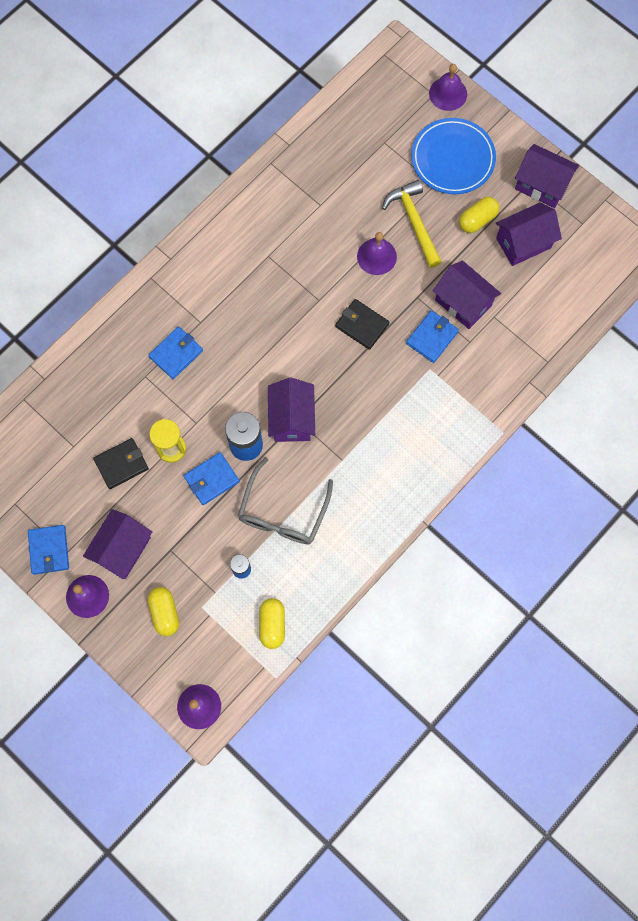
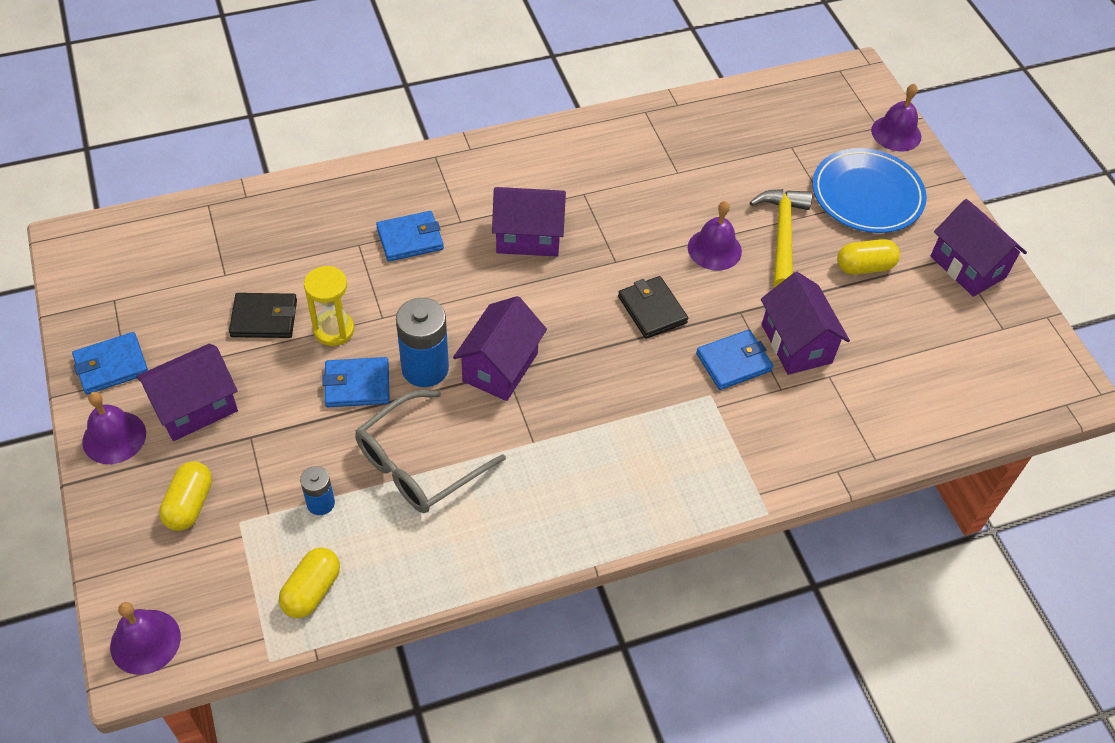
camera: 25 degrees right, 20 degrees down
(49, 550) = (111, 366): blue wallet -> blue wallet turned 45 degrees clockwise
(523, 243) = (912, 315): purple house -> purple house (528, 237)

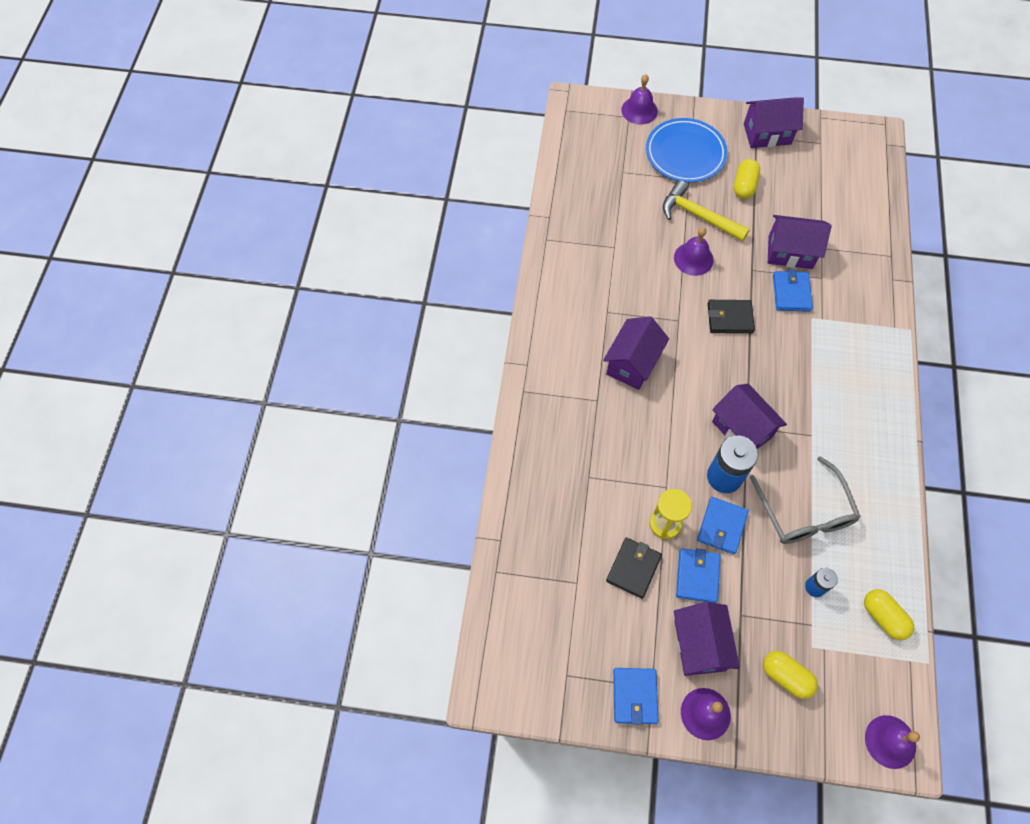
camera: 60 degrees left, 10 degrees up
(410, 239) = (599, 440): blue wallet -> blue wallet (697, 576)

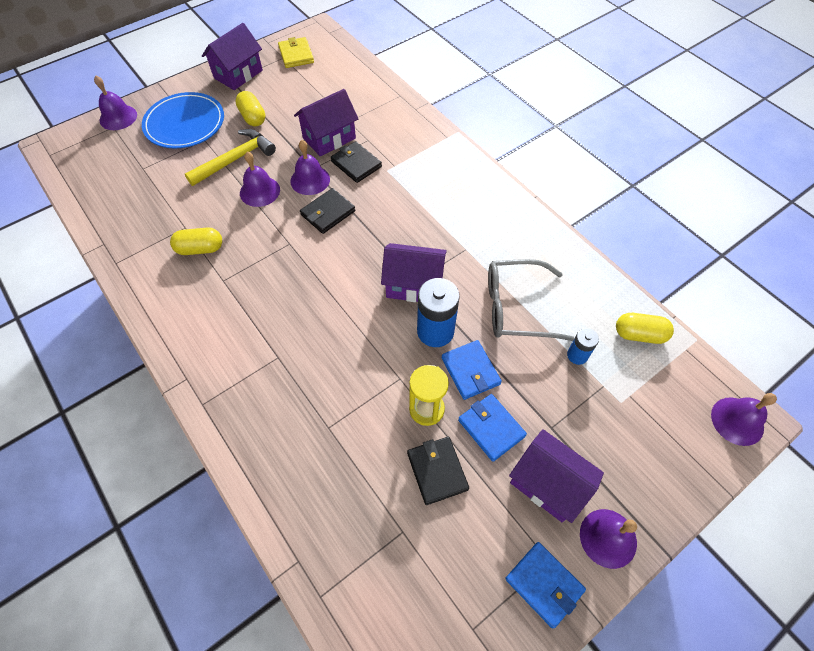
camera: 45 degrees left, 5 degrees down
(632, 363) = (281, 304): purple house -> none
(698, 216) = (235, 159): yellow hammer -> yellow hammer turned 150 degrees clockwise
(741, 278) = (310, 180): none -> purple bell
(786, 676) = (628, 444): yellow capsule -> yellow capsule (200, 249)
(791, 293) = (356, 164): blue wallet -> black wallet
(804, 512) = (516, 307): grey glasses -> grey glasses turned 150 degrees clockwise
(834, 148) = (296, 55): none -> yellow wallet

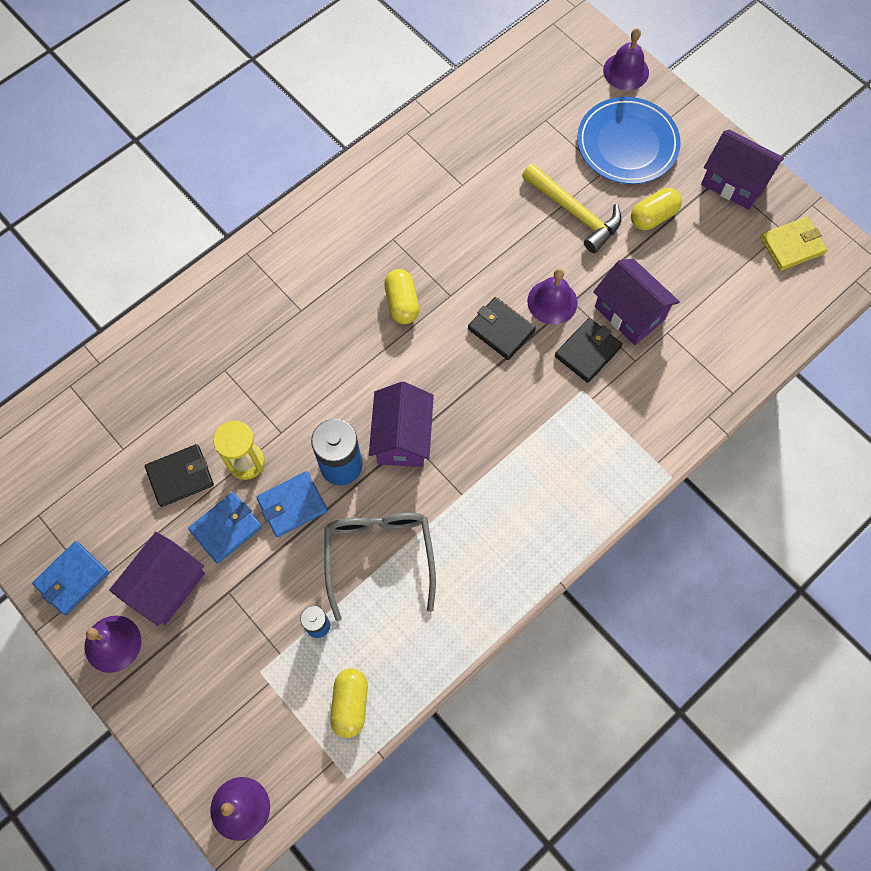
camera: 85 degrees right, 10 degrees up
(200, 249) = (433, 207): yellow capsule -> yellow capsule (402, 303)
(260, 191) = (526, 249): purple bell -> none

